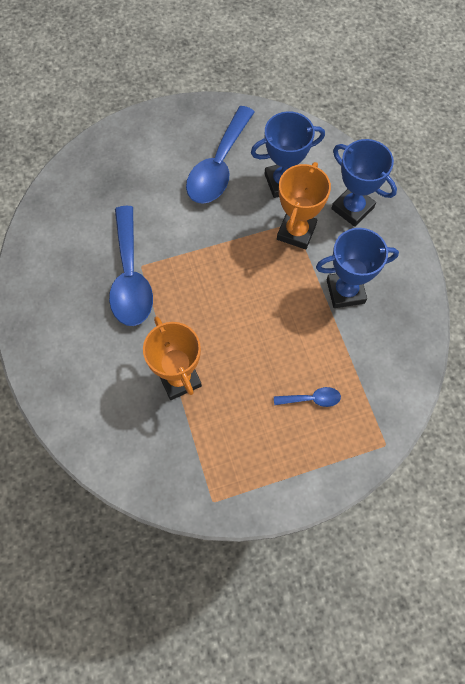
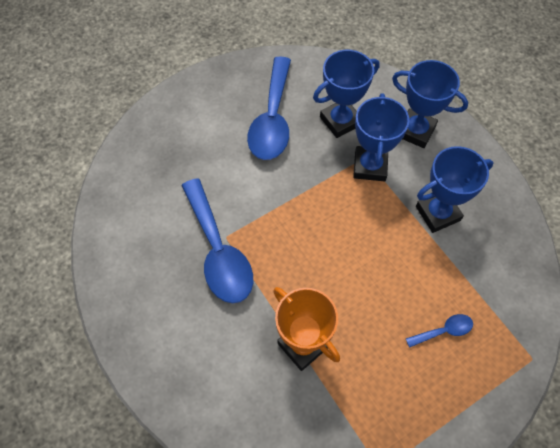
camera: 15 degrees left, 5 degrees down
(296, 232) = (370, 166): orange trophy -> blue trophy

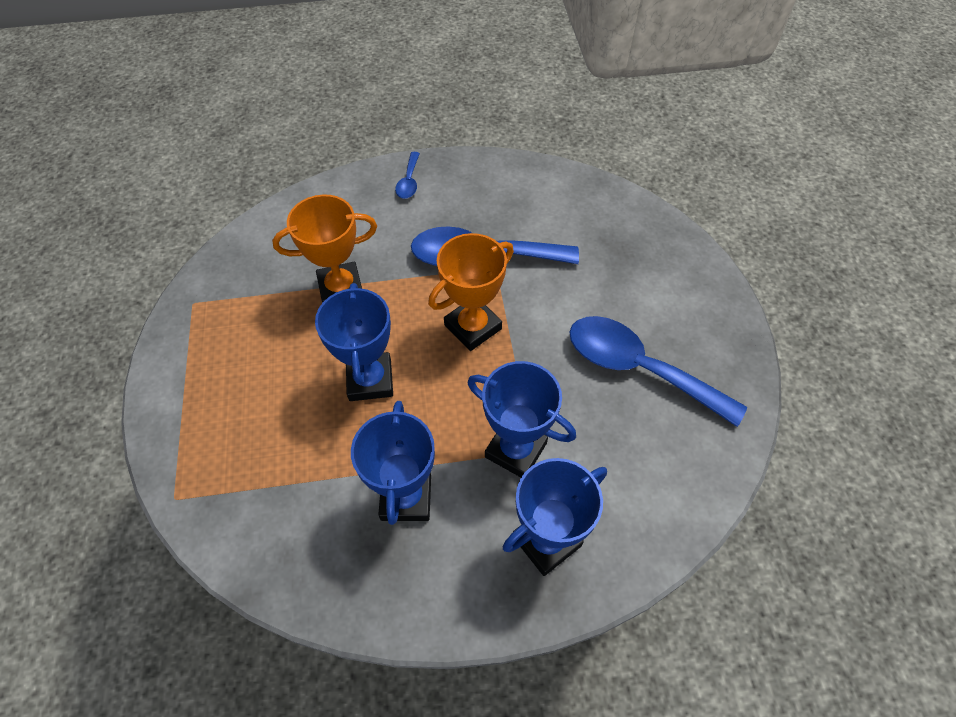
camera: 115 degrees right, 5 degrees down
(290, 229) = (473, 327): none -> orange trophy
(340, 121) = (604, 448): blue trophy -> blue trophy (370, 380)
(444, 331) = (267, 422): blue spoon -> blue spoon (409, 181)

